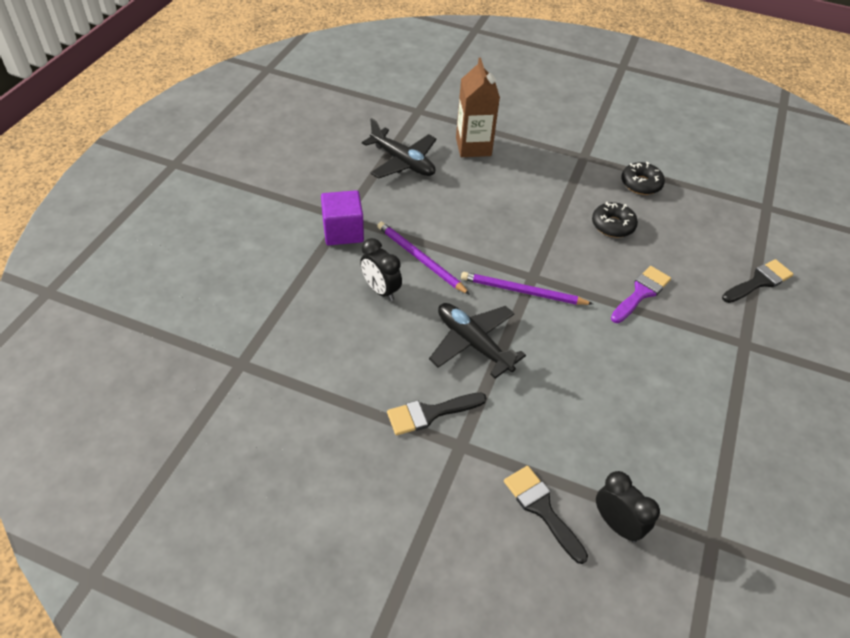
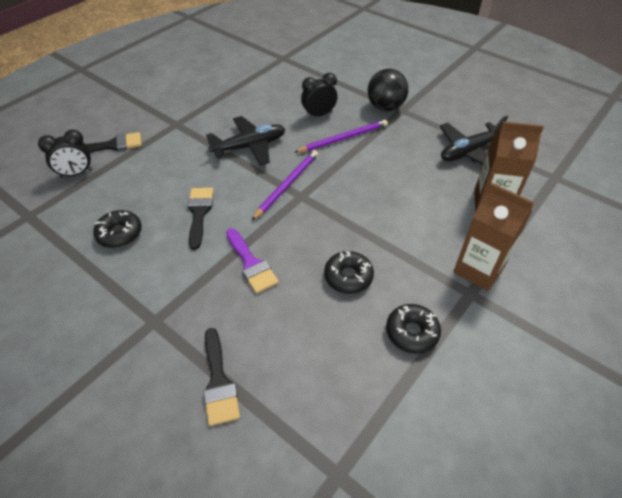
camera: 110 degrees right, 0 degrees up
(343, 231) = (385, 107): purple cube -> black ball
(430, 413) = (206, 117): black brush -> black brush (199, 213)
(558, 153) = (478, 270): none -> brown carton
(675, 419) = (119, 234): none -> black donut

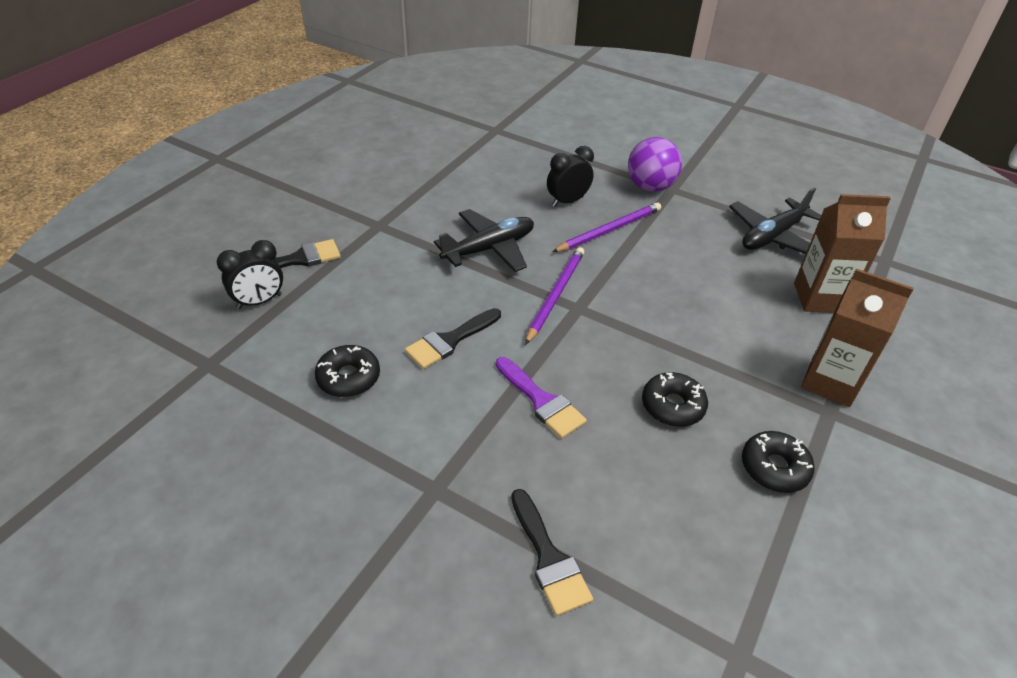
camera: 10 degrees left, 5 degrees down
(199, 213) = (450, 341): black brush -> black brush turned 120 degrees counterclockwise
(385, 107) = (650, 187): black ball -> purple ball

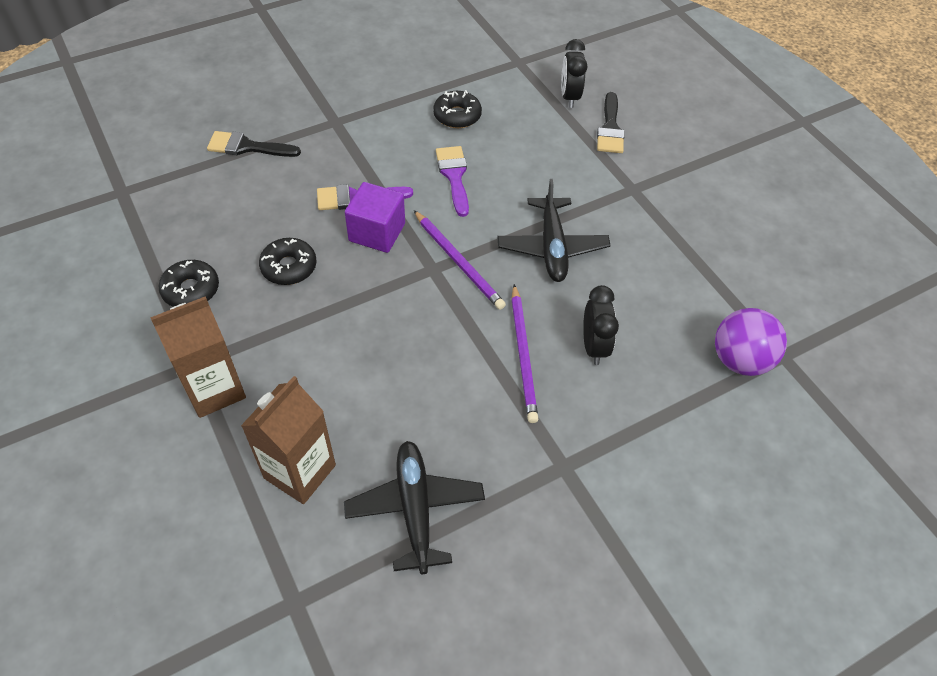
camera: 120 degrees right, 10 degrees up
(450, 341) = (454, 176): black brush -> purple brush
(572, 363) = (377, 232): none -> purple cube
(650, 187) = (579, 445): purple ball -> purple ball (740, 360)

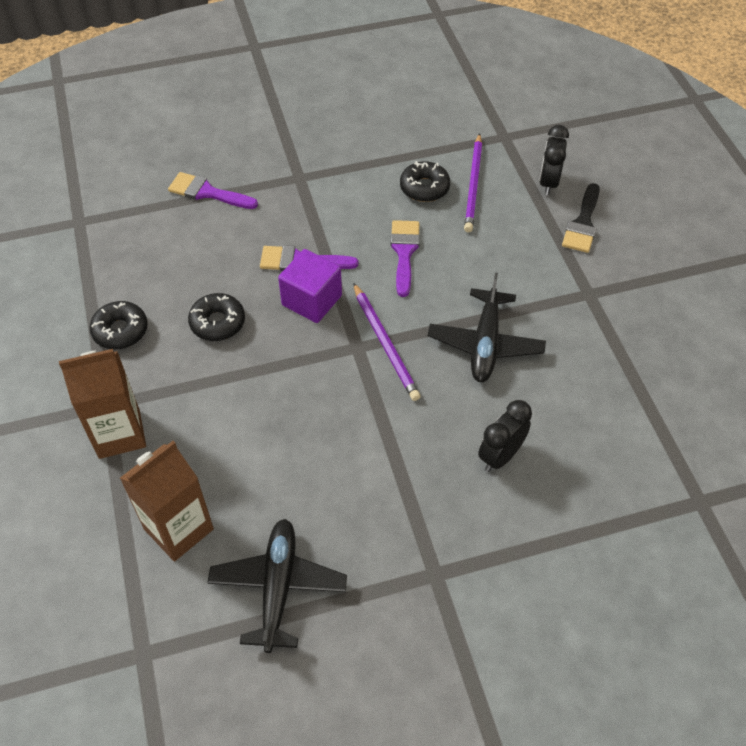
camera: 15 degrees right, 0 degrees up
(247, 147) = (207, 192): black brush -> purple brush
(523, 355) = (425, 452): purple pencil -> purple pencil (473, 185)
(594, 346) = (500, 456): black clock -> black clock turned 150 degrees counterclockwise
(740, 360) = (652, 498): purple ball -> none

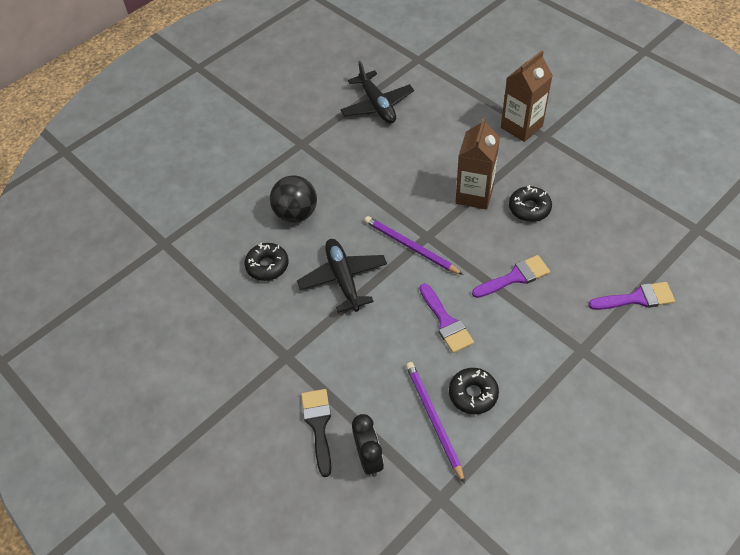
camera: 155 degrees right, 0 degrees up
(120, 331) = (583, 175): black donut -> black donut (267, 266)
(178, 529) = (447, 104): brown carton -> brown carton (474, 195)
(312, 300) = (482, 252): purple cube -> none
(500, 456) = (296, 214): black clock -> black ball

